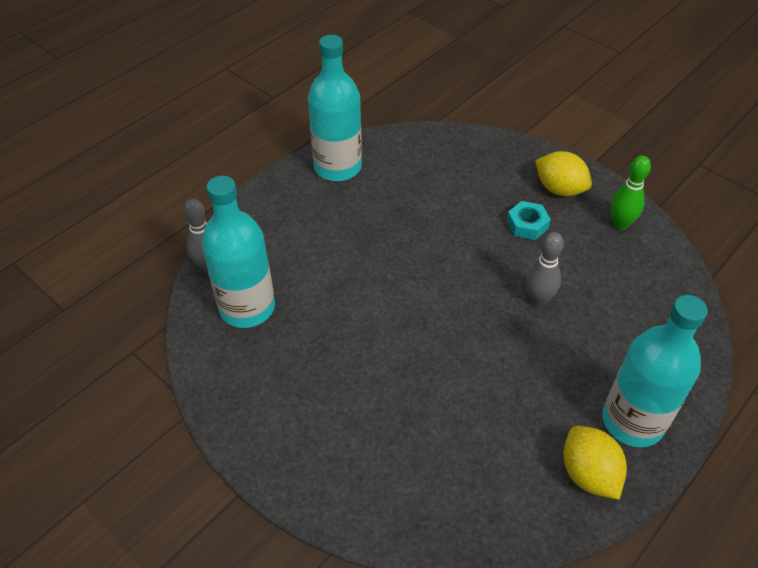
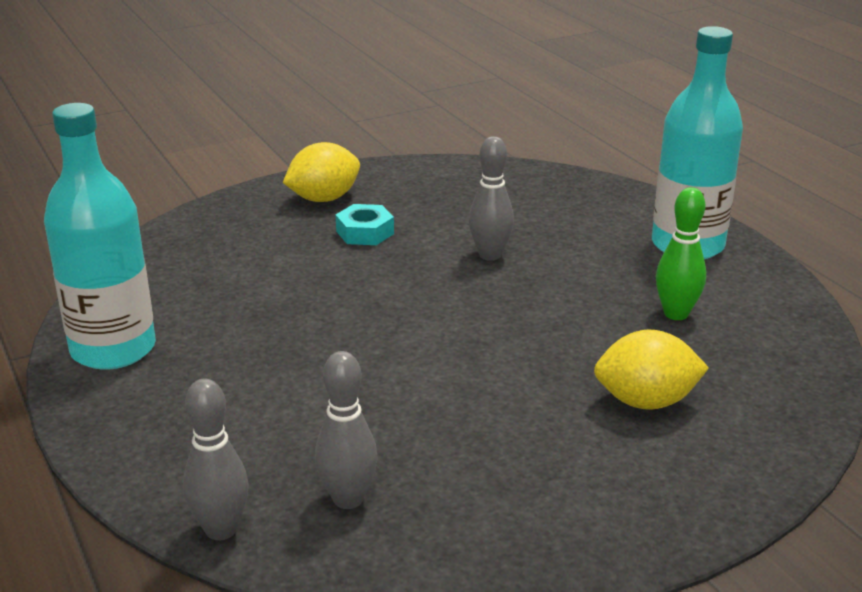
camera: 70 degrees left, 20 degrees down
(247, 308) = (348, 499): turquoise bottle -> grey bowling pin
(588, 474) = (747, 287): yellow lemon -> yellow lemon (646, 401)
(620, 224) = (410, 180): green bowling pin -> green bowling pin (676, 314)

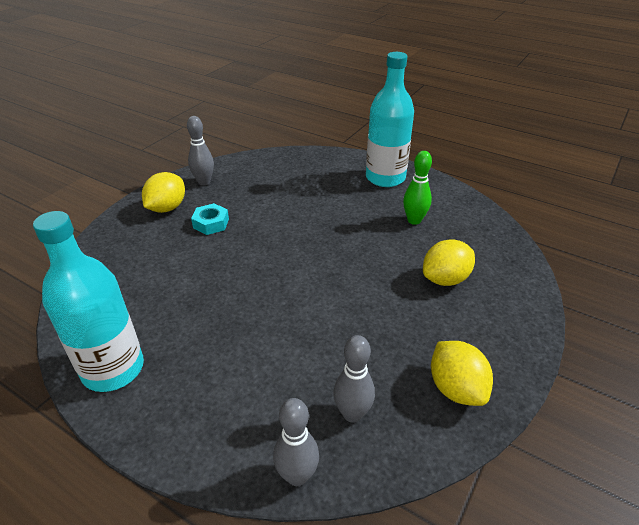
camera: 30 degrees left, 10 degrees up
(490, 255) = (293, 215): grey bowling pin -> grey bowling pin (204, 182)
(520, 529) = (456, 388): none -> yellow lemon

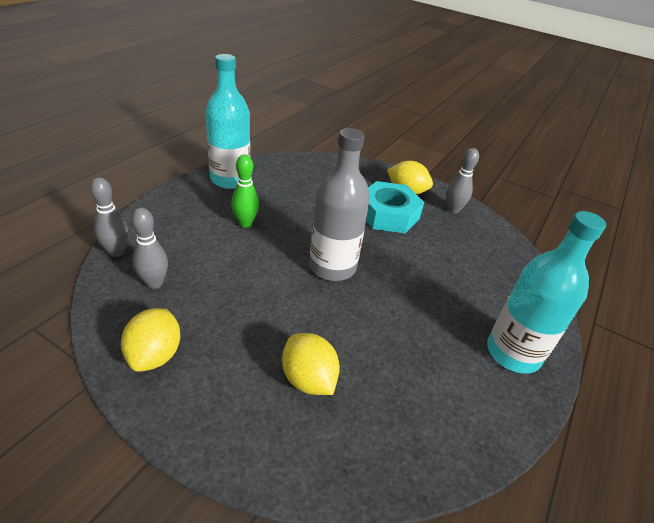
camera: 85 degrees right, 0 degrees up
(211, 223) = (388, 214): turquoise nut -> turquoise nut, size x1.87
(302, 265) = (332, 267): none -> grey bottle
(414, 220) = (420, 369): green bowling pin -> green bowling pin (245, 223)
(456, 388) = (155, 355): yellow lemon -> yellow lemon turned 60 degrees counterclockwise

